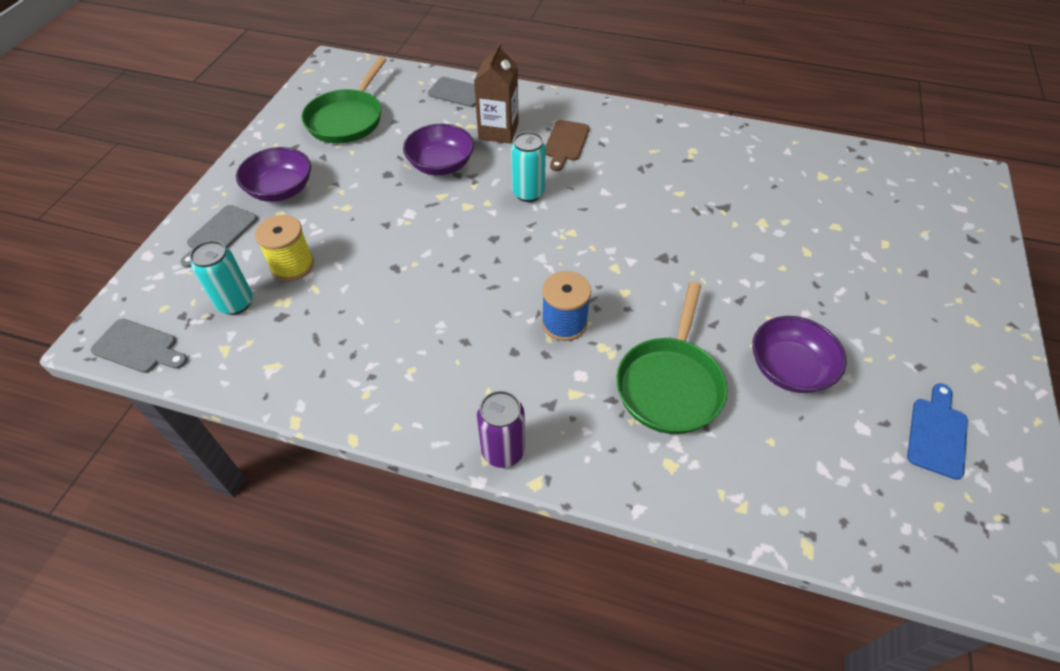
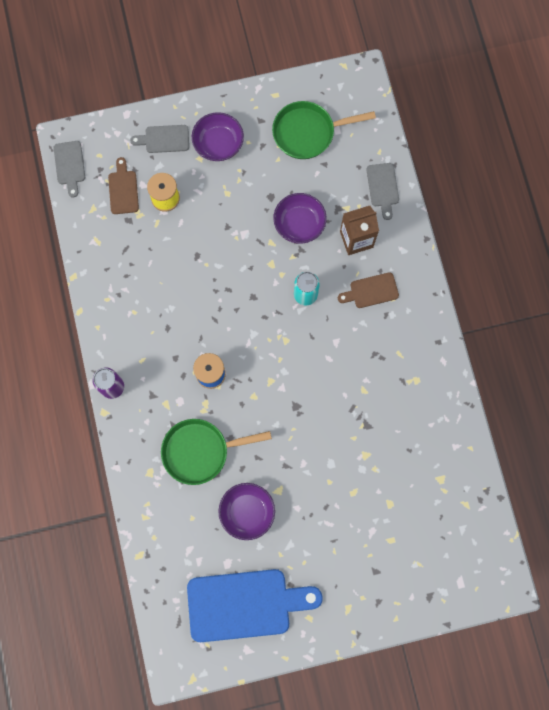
camera: 60 degrees right, 25 degrees up
(235, 303) = (123, 189): turquoise can -> brown cutting board
(937, 433) = (245, 604): blue cutting board -> blue cutting board, size x2.07

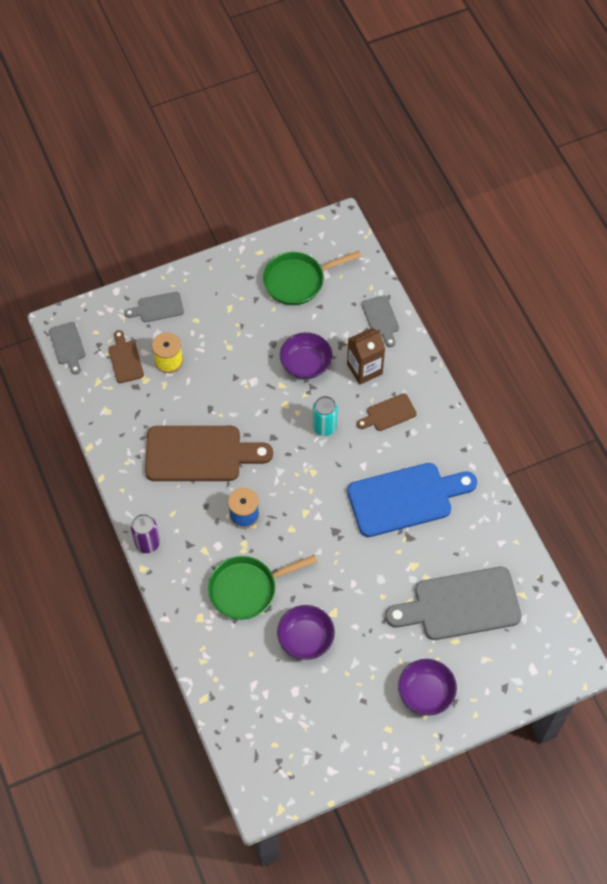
camera: 10 degrees left, 15 degrees down
(179, 302) = (200, 454): none -> brown cutting board
(218, 144) = (212, 304): purple bowl -> purple bowl (426, 692)
(245, 604) = (320, 727): blue cutting board -> blue cutting board (405, 498)
(403, 504) = (460, 605): none -> grey cutting board

